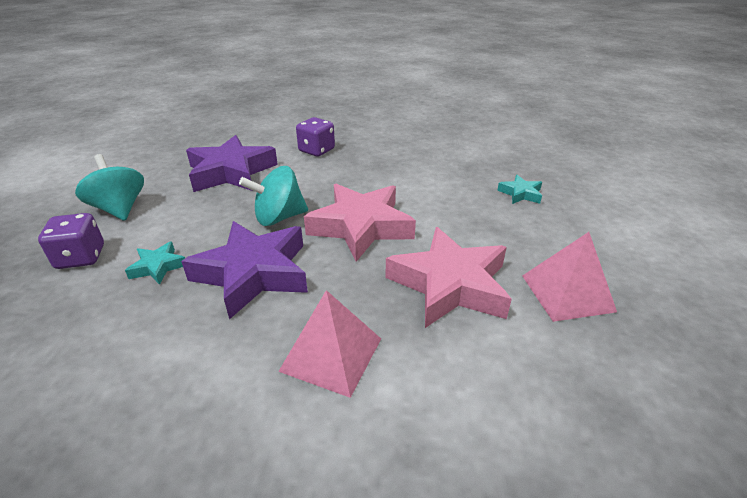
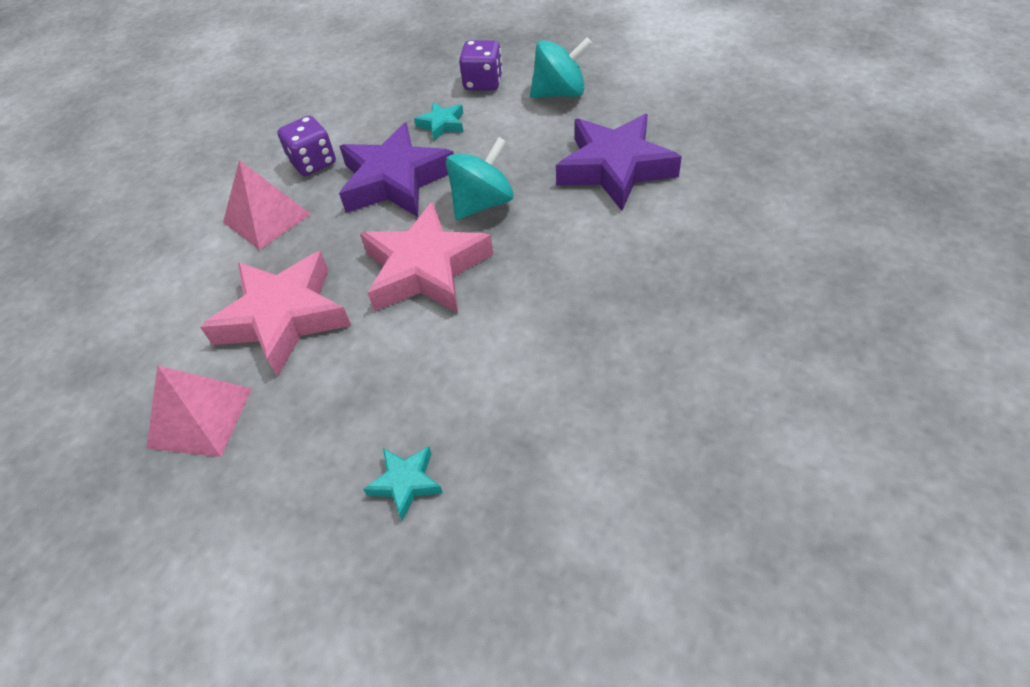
camera: 115 degrees right, 15 degrees up
(279, 217) = (482, 203): turquoise spinning top -> turquoise spinning top turned 45 degrees clockwise
(316, 150) = (657, 257): purple dice -> purple dice (313, 163)

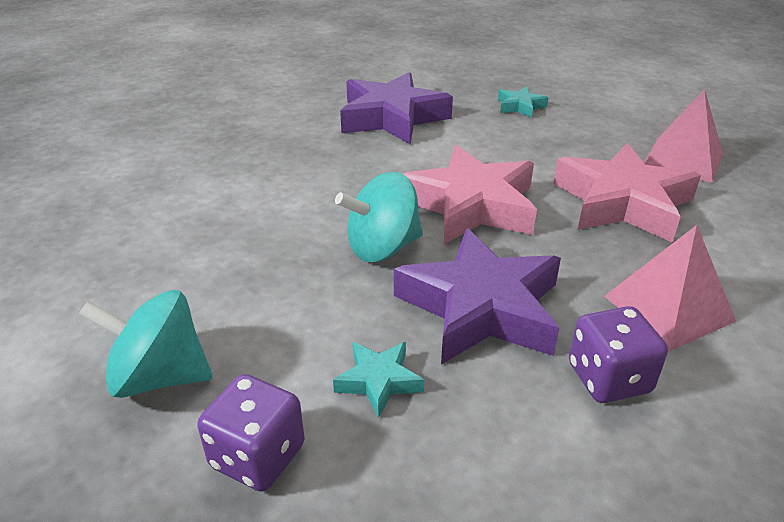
camera: 165 degrees left, 15 degrees down
(615, 168) = (209, 242): purple star -> purple star (392, 117)

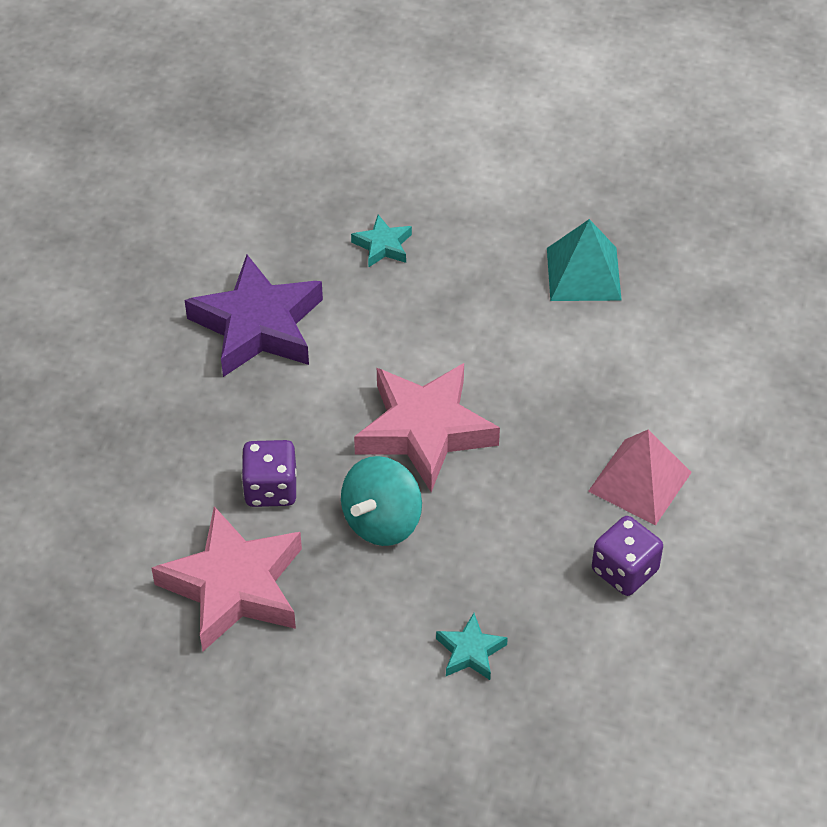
camera: 30 degrees left, 15 degrees up
(159, 377) = (310, 727): turquoise spinning top -> none
(257, 456) = (432, 746): purple dice -> purple dice (271, 489)
(481, 307) = (502, 548): purple star -> none
(622, 202) = (554, 366): pink star -> pink star (234, 586)
(683, 159) = (583, 273): pink pyramid -> turquoise pyramid

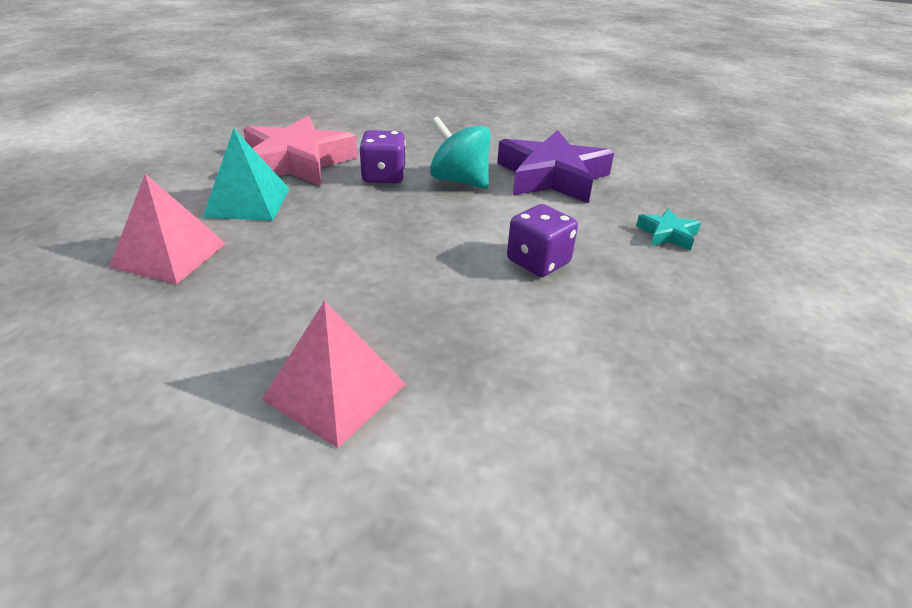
camera: 90 degrees right, 15 degrees down
(382, 521) = (335, 219): turquoise spinning top -> turquoise spinning top (459, 181)
(424, 431) = (434, 245): pink star -> none
(470, 652) = (169, 255): turquoise star -> pink pyramid
(583, 273) = (684, 370): turquoise pyramid -> turquoise pyramid (248, 202)
(624, 570) = (206, 365): purple dice -> purple dice (538, 262)

